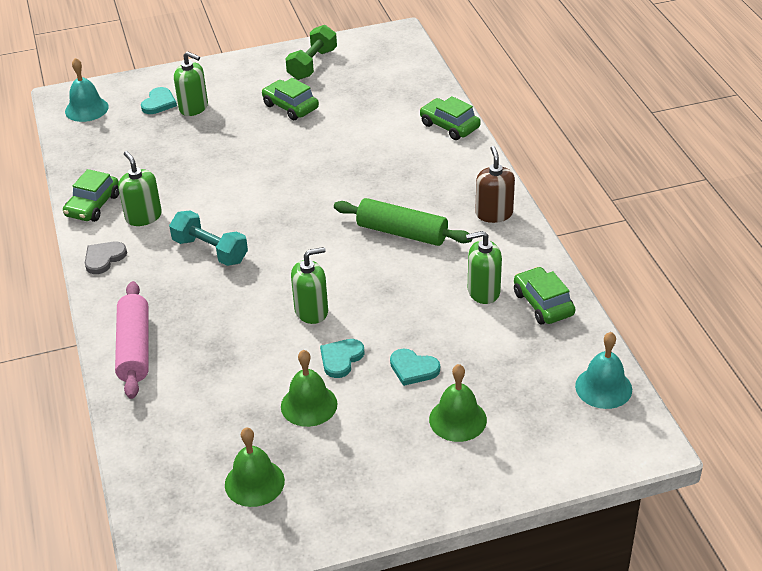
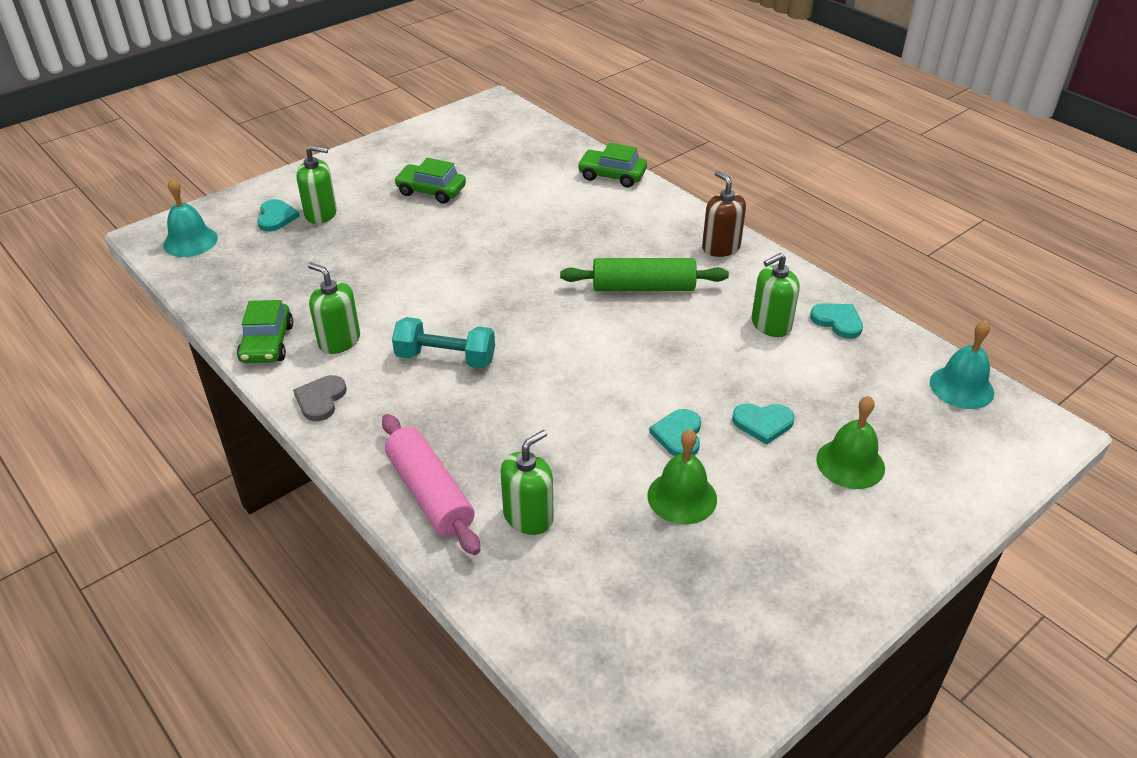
camera: 25 degrees left, 0 degrees up
(254, 482) = (687, 608): green bell -> none
(311, 311) = (608, 393): green soap dispenser -> green soap dispenser (528, 516)
(312, 64) = (425, 146): green dumbbell -> none
(543, 304) = (837, 321): green car -> turquoise heart

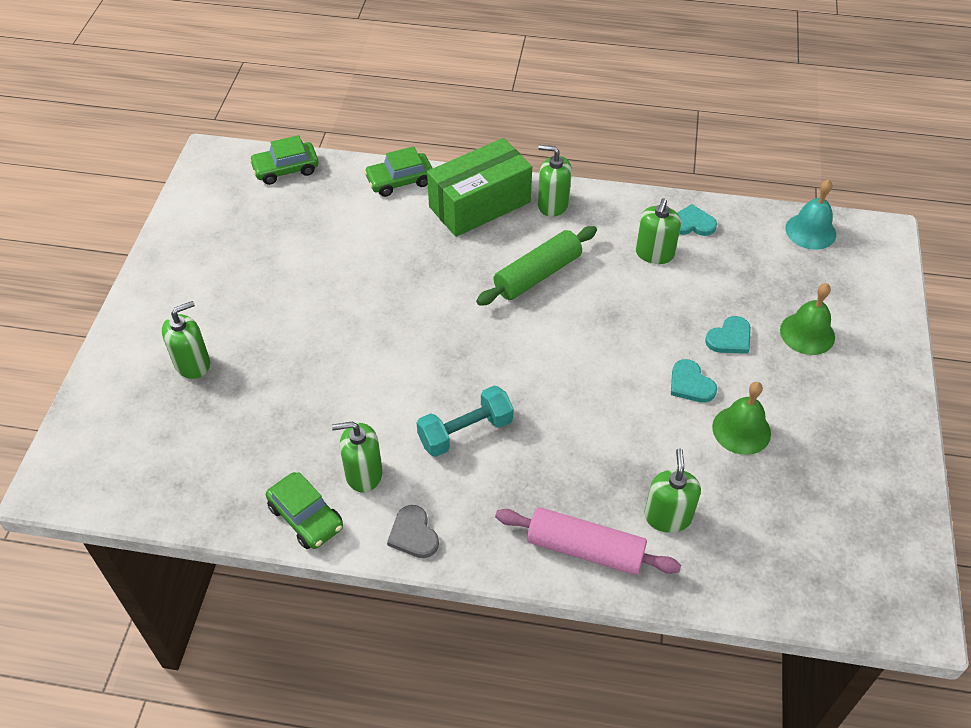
camera: 40 degrees left, 10 degrees up
(190, 241) = (100, 468): turquoise bell -> none
(276, 217) = (153, 393): turquoise heart -> none
(431, 191) = (265, 282): green car -> green car (286, 169)
(657, 219) = (480, 204): none -> green box
(721, 247) = (553, 204): brown soap dispenser -> green soap dispenser

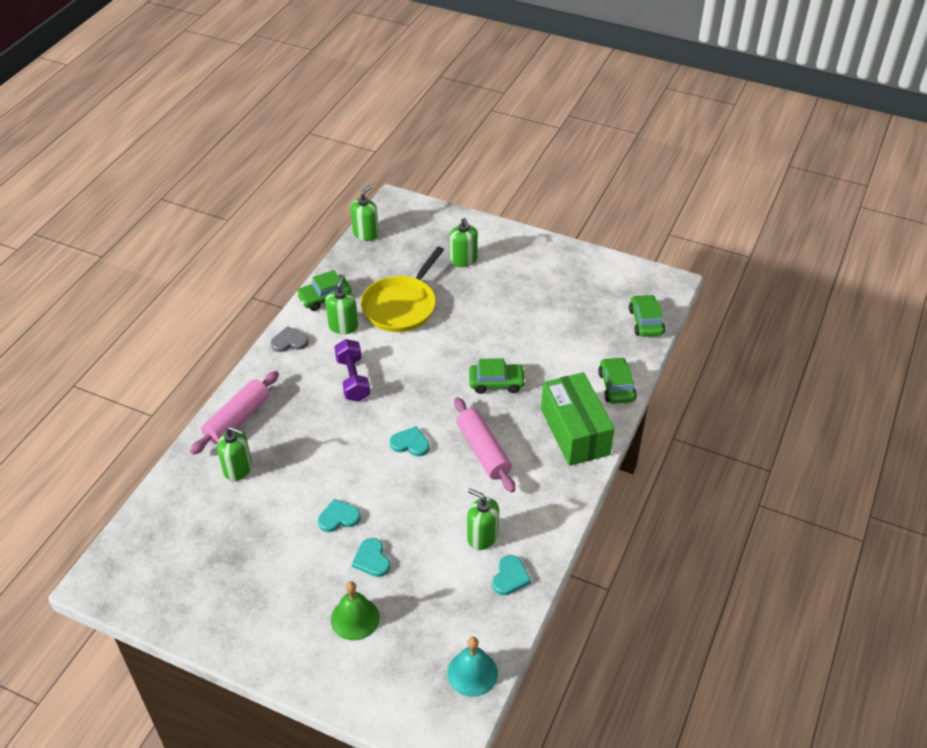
camera: 105 degrees right, 5 degrees down
(306, 413) = (401, 306): none -> yellow pan
(425, 283) = (496, 383): none -> green car
(465, 432) = (353, 379): turquoise dumbbell -> purple dumbbell
(537, 275) = (483, 451): green rolling pin -> pink rolling pin
(552, 343) = (410, 443): none -> turquoise heart
(553, 204) = (562, 481): green soap dispenser -> green soap dispenser (366, 233)
(741, 430) = (284, 535): green bell -> none

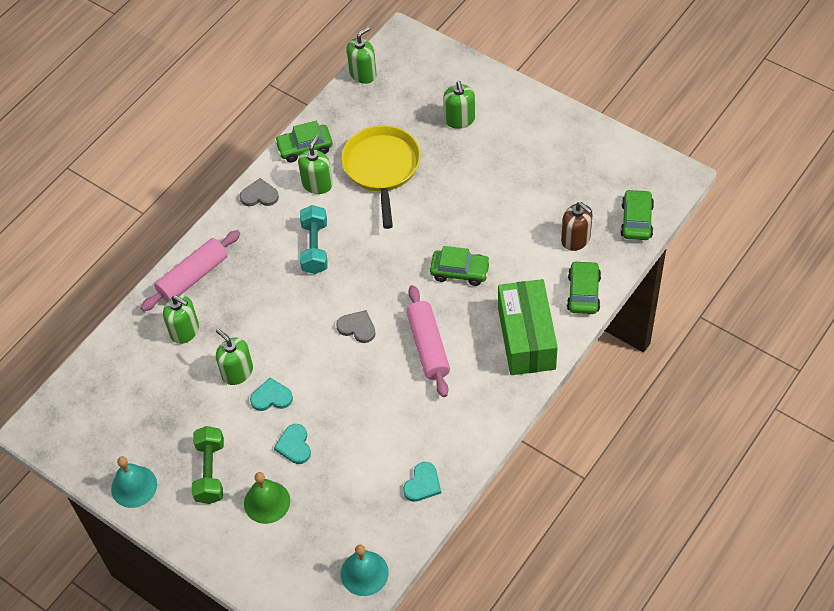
camera: 15 degrees right, 10 degrees up
(210, 624) = (134, 486): none -> turquoise bell
(289, 597) = (210, 472): none -> green dumbbell
(353, 379) = (315, 247): purple dumbbell -> turquoise dumbbell
(401, 306) = (382, 168): yellow pan -> yellow pan turned 135 degrees clockwise
(410, 443) = (357, 327): turquoise heart -> grey heart
(482, 537) = (405, 438): green soap dispenser -> green soap dispenser (237, 372)
(596, 343) = (575, 239): none -> brown soap dispenser

